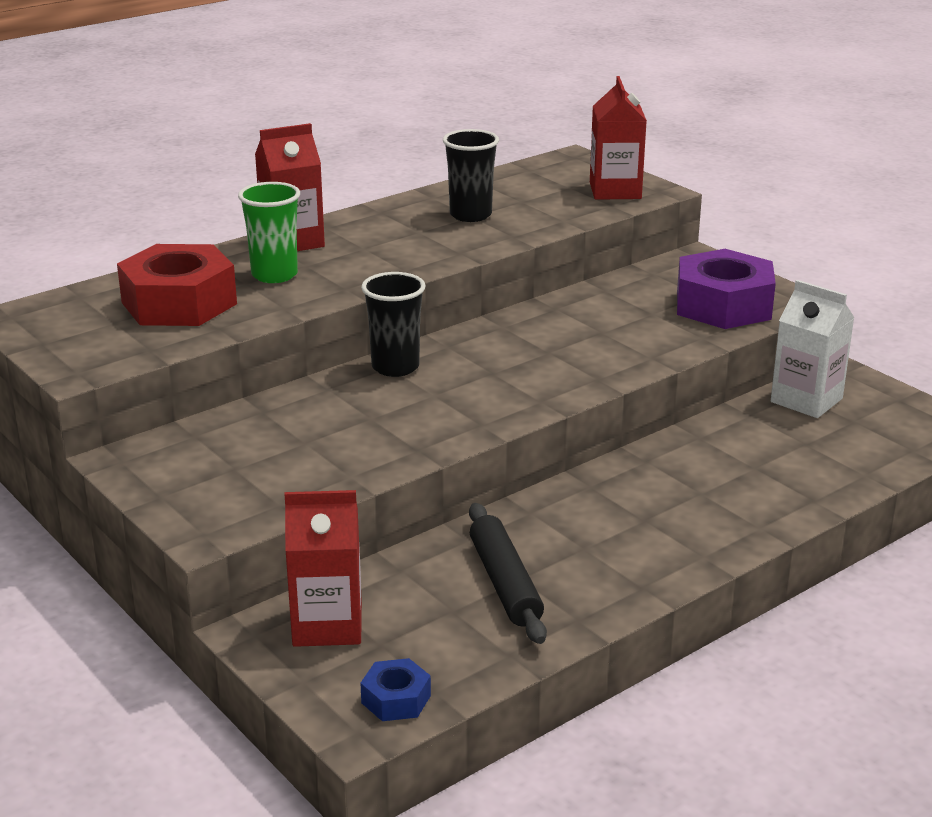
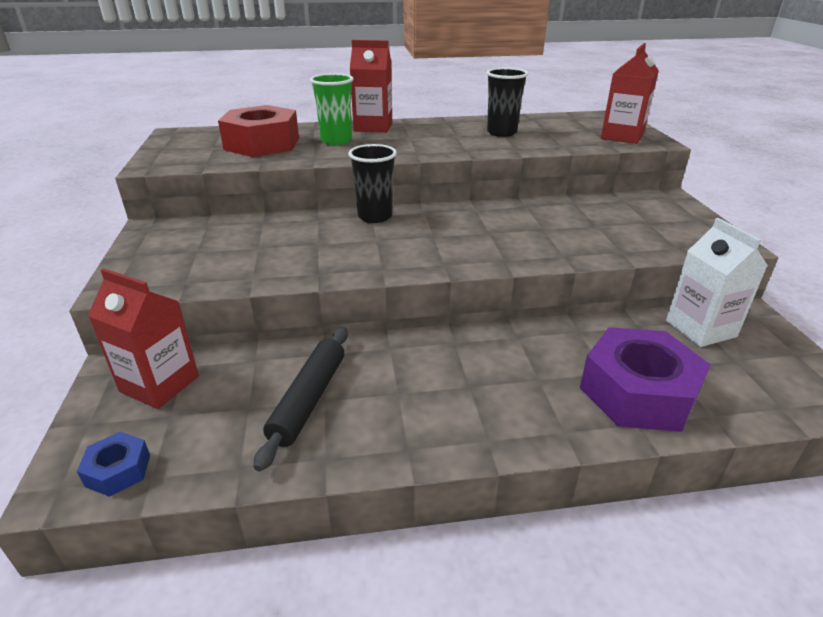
camera: 30 degrees right, 5 degrees up
(723, 305) = (661, 233): purple nut -> purple nut (638, 392)

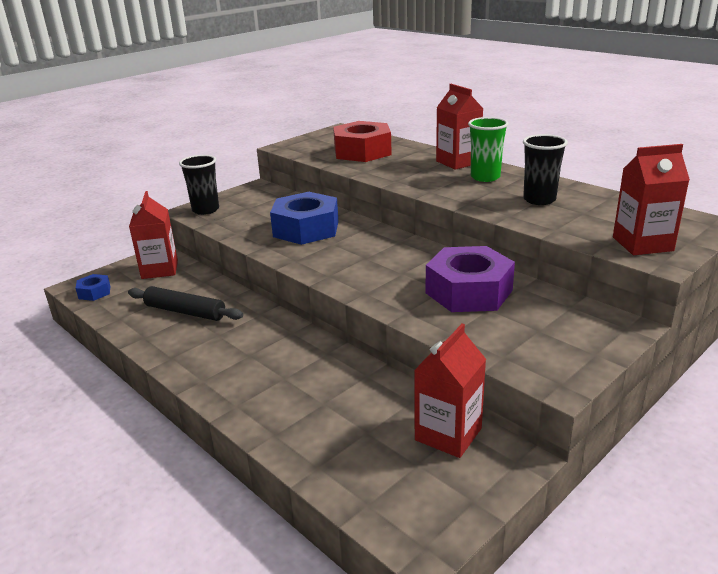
camera: 55 degrees right, 5 degrees down
(309, 400) = (185, 312): black rolling pin -> black rolling pin turned 45 degrees clockwise
(319, 239) = (306, 229): none -> blue nut
(336, 141) = (407, 164): green cup -> green cup (485, 177)
(375, 216) = (365, 230): black cup -> black cup (205, 210)
(638, 392) = (312, 424): purple nut -> purple nut (469, 291)
(700, 329) = (448, 434): white carton -> red carton

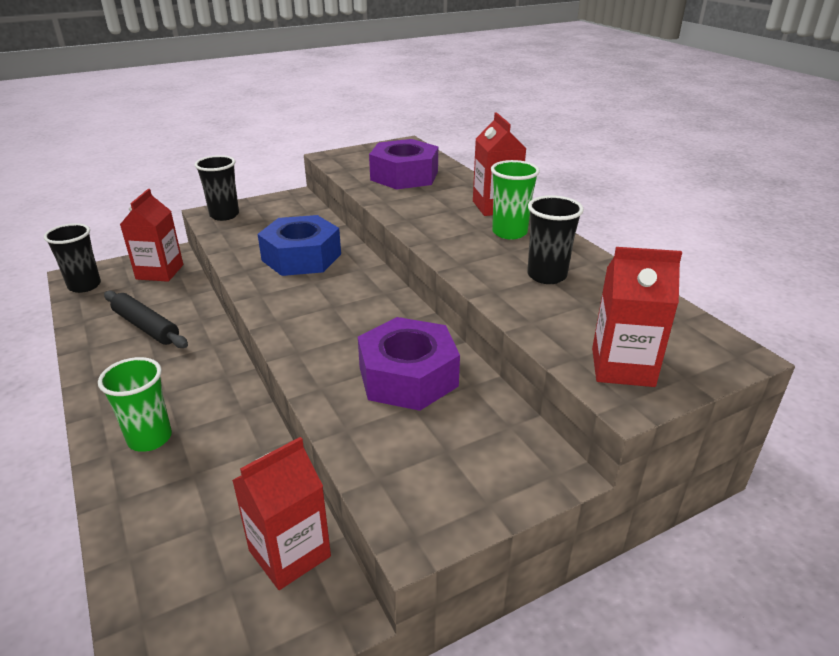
camera: 15 degrees right, 5 degrees up
(94, 292) = (84, 286): blue nut -> black cup
(263, 388) = (150, 438): none -> green cup
(362, 152) = (404, 176): red nut -> purple nut

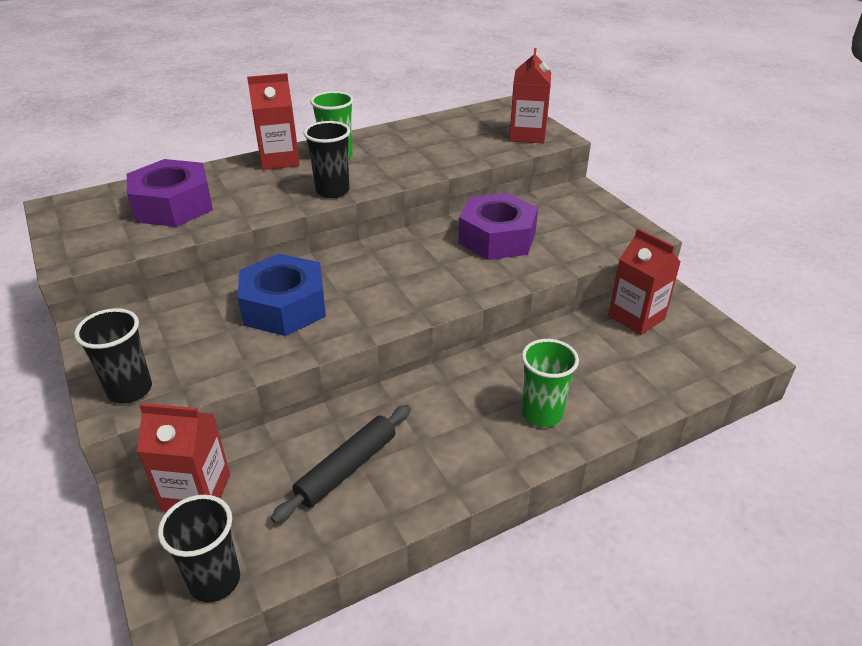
camera: 90 degrees left, 5 degrees up
(546, 276) = (414, 147): black cup -> black cup (332, 191)

